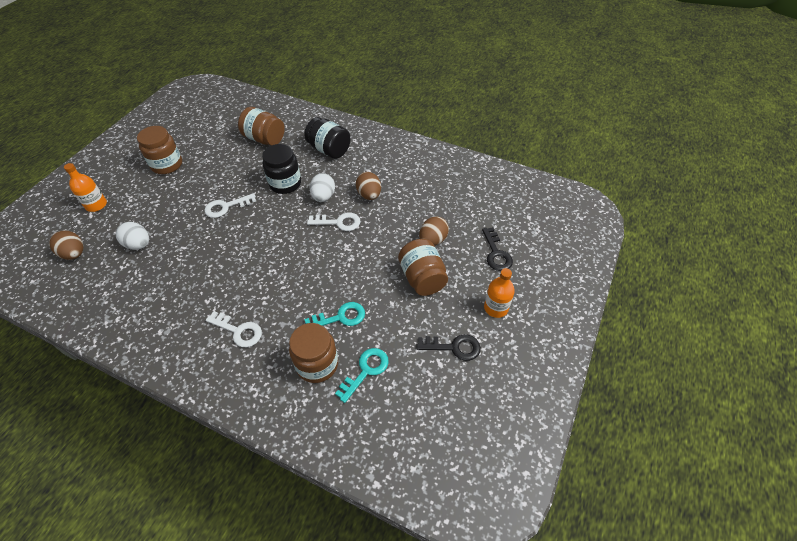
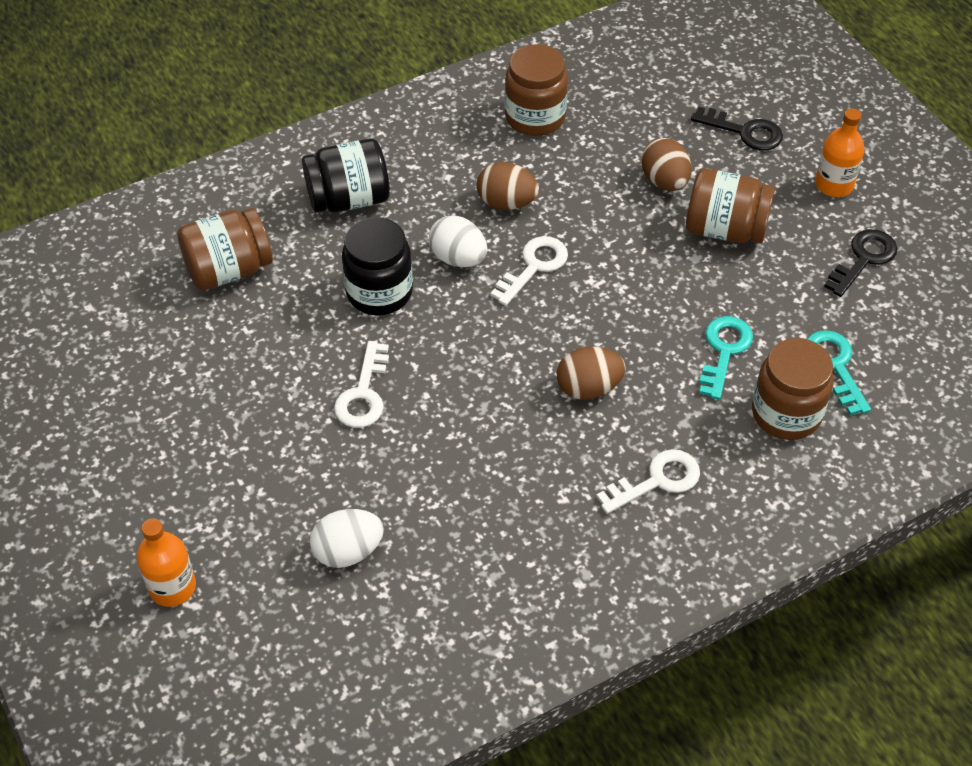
camera: 55 degrees left, 0 degrees up
(74, 254) = (285, 658): brown egg -> brown egg (588, 388)
(167, 165) = (158, 439): brown jar -> brown jar (535, 117)

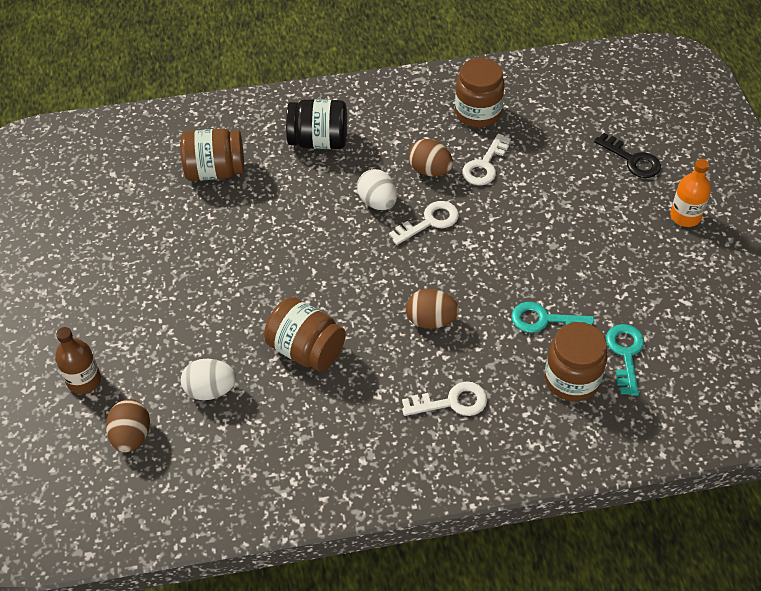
camera: 20 degrees right, 0 degrees up
(172, 587) = (84, 380): orange bottle -> brown bottle
(363, 394) = (269, 282): white key -> white key (485, 165)
(379, 292) = (311, 212): black jar -> none
(664, 181) = (554, 183): brown egg -> brown egg (132, 436)
(724, 351) = (544, 320): turquoise key -> turquoise key turned 120 degrees counterclockwise
(725, 229) = (585, 229): brown jar -> brown jar (306, 350)
(863, 259) = (684, 278): black key -> none

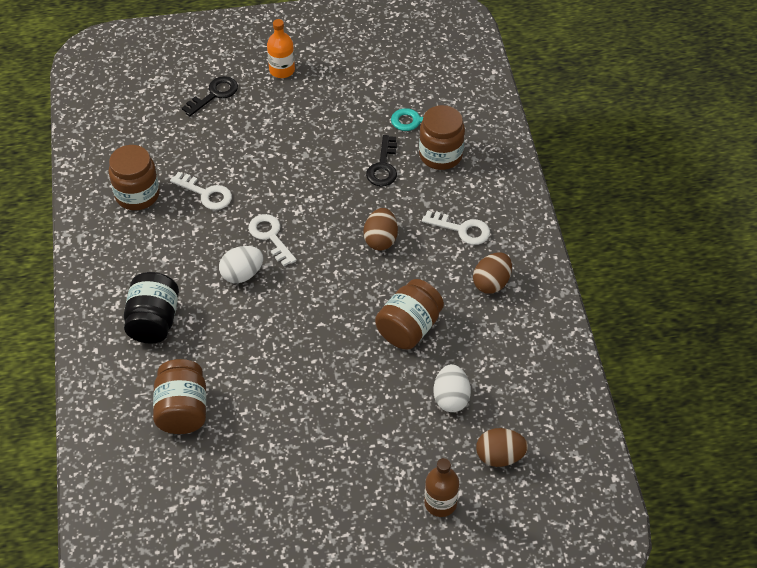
camera: 90 degrees left, 0 degrees up
(430, 170) = (207, 234): brown egg -> brown egg (491, 283)
(452, 402) = (462, 229): white key -> white key turned 120 degrees clockwise
(544, 320) = (383, 166): turquoise key -> black key

